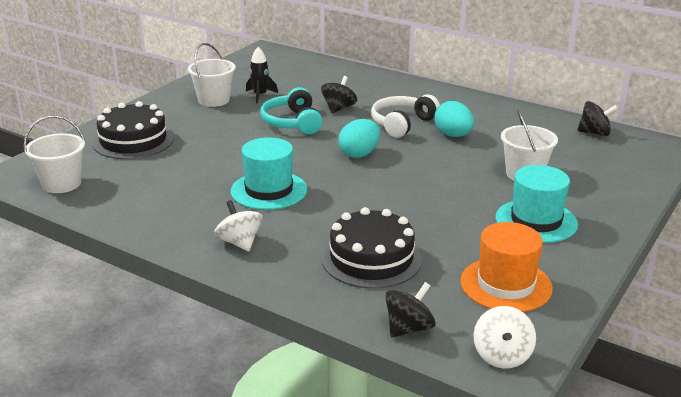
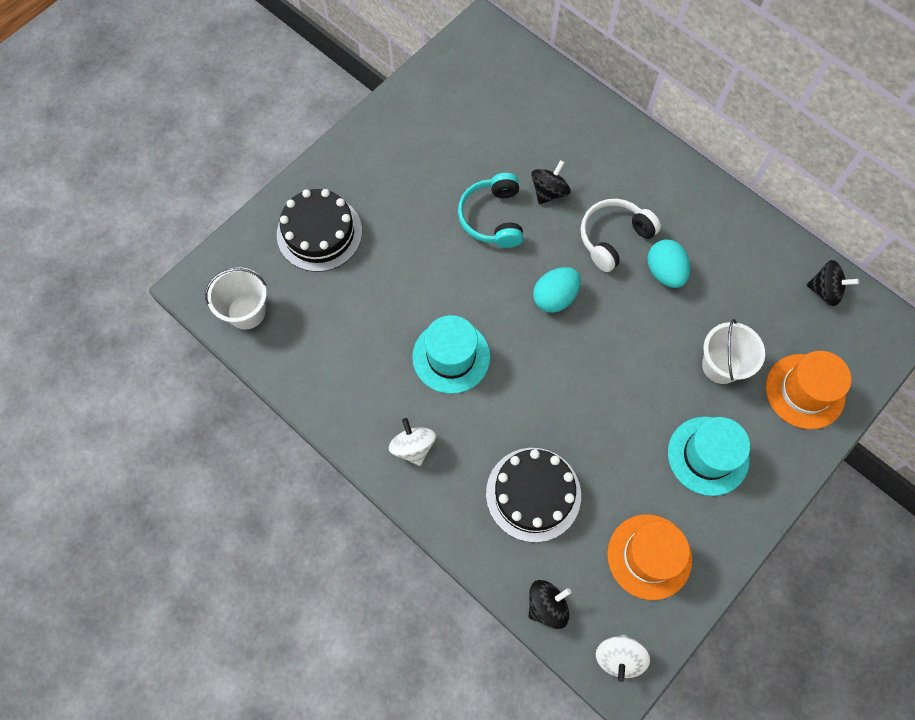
camera: 10 degrees right, 40 degrees up
(214, 100) = (411, 152): white bucket -> none
(260, 95) = (464, 148): black rocket -> none
(606, 180) = (805, 391): none -> orange hat

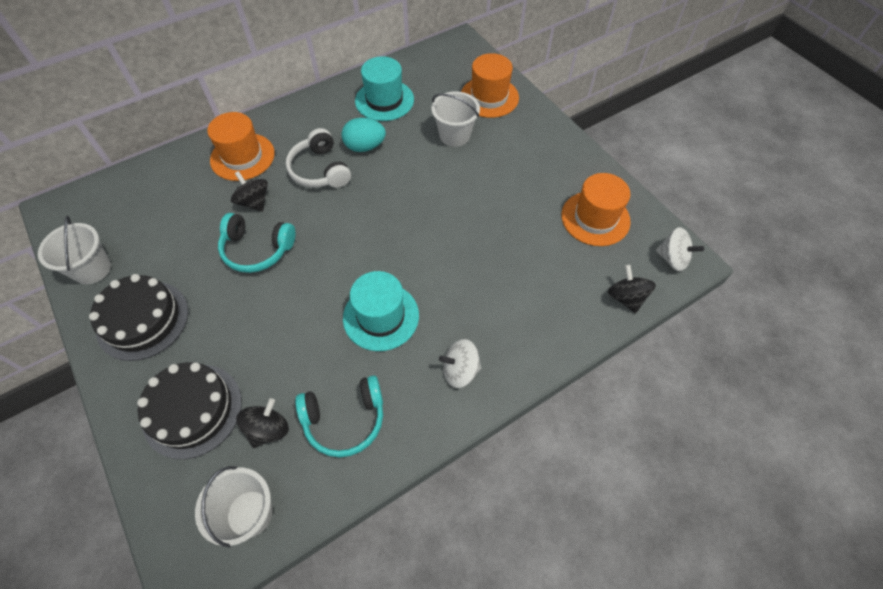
camera: 75 degrees left, 10 degrees down
(340, 358) = (345, 420): none -> turquoise headphones
(429, 91) = (92, 269): none -> white bucket
(533, 494) = (528, 283): black cake -> black cake (143, 320)
(555, 297) = (356, 223): turquoise egg -> none
(604, 156) = (242, 157): none -> orange hat
(708, 456) = (523, 162): turquoise hat -> turquoise hat (384, 100)
(825, 290) = (418, 66): black spinning top -> black spinning top (268, 429)

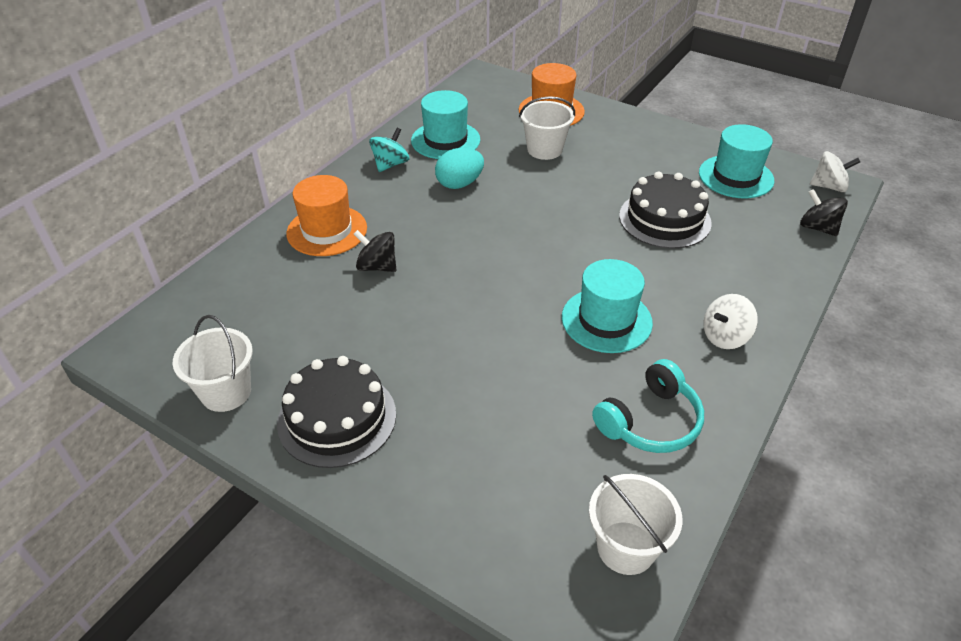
camera: 25 degrees left, 15 degrees down
(192, 410) = (474, 480): black cake -> black cake (664, 219)
(257, 250) = (419, 307): turquoise headphones -> none
(268, 429) = (577, 463): black spinning top -> none
(320, 170) = (427, 217): white headphones -> none
(327, 110) = (390, 164): none -> turquoise spinning top
(595, 218) = (736, 177): orange hat -> turquoise hat

